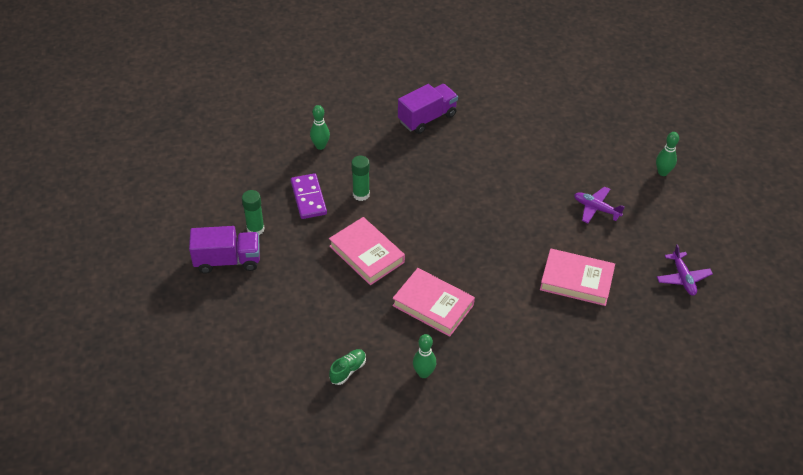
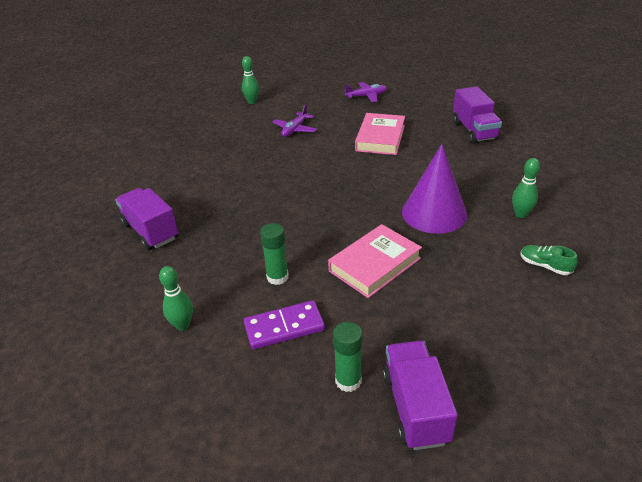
camera: 90 degrees left, 10 degrees down
(433, 305) = (434, 213): pink book -> purple cone
(593, 372) = (474, 131): none -> purple truck

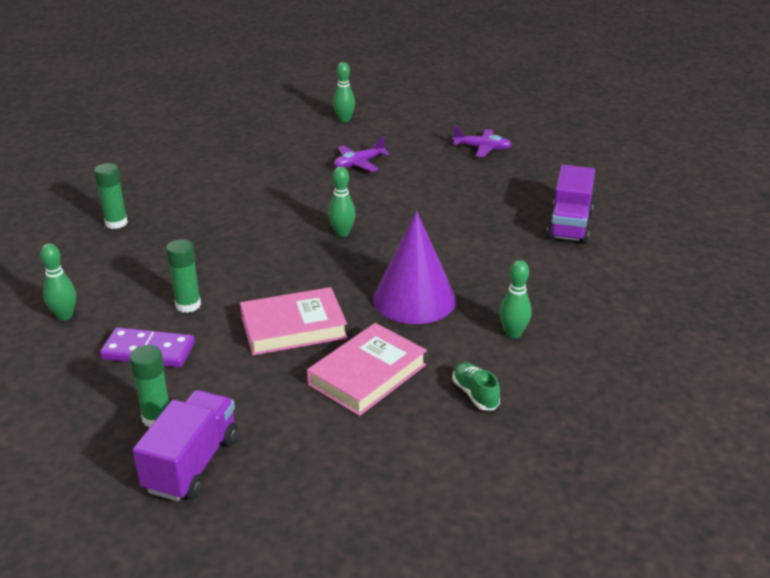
camera: 25 degrees right, 5 degrees down
(150, 231) = (116, 223): purple truck -> green glue stick
(335, 182) = (342, 233): none -> green bowling pin
(380, 138) = (445, 201): pink book -> pink book (367, 375)

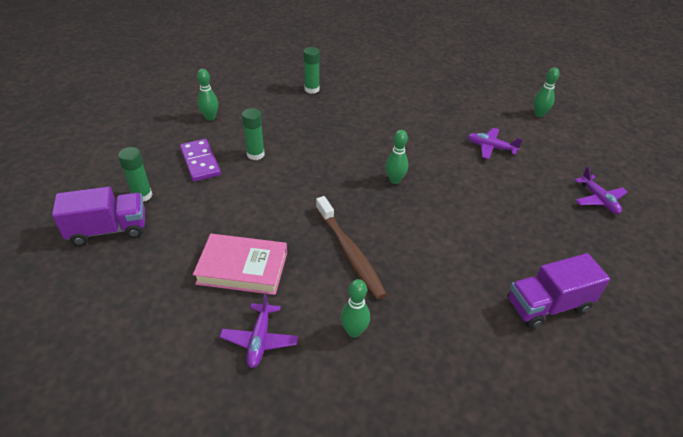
camera: 55 degrees right, 10 degrees up
(293, 327) = (268, 208): pink book -> none
(414, 299) = (350, 253): purple cone -> brown toothbrush
(475, 394) = (259, 340): green shoe -> purple plane

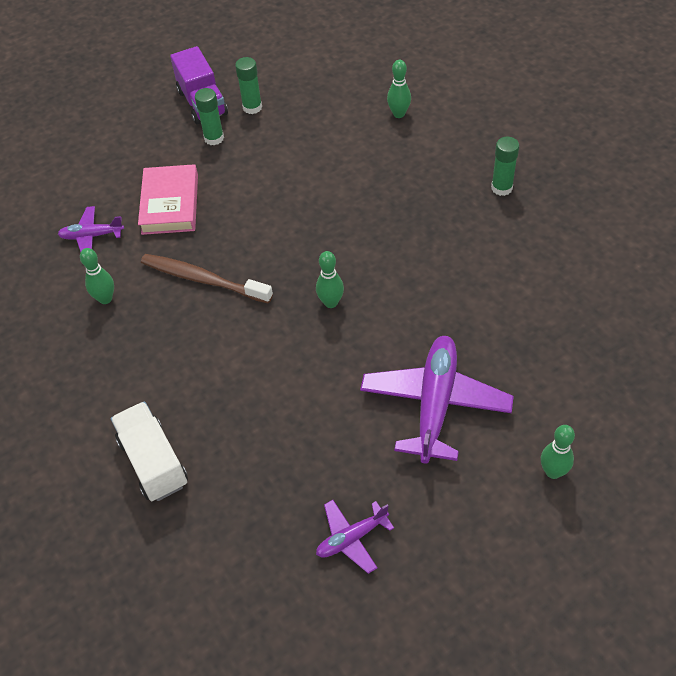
camera: 85 degrees right, 10 degrees up
(200, 162) = (315, 130): purple domino -> none
(255, 154) = (342, 169): green glue stick -> green glue stick (214, 138)
(350, 253) = (203, 279): brown toothbrush -> brown toothbrush turned 60 degrees clockwise
(490, 147) = (435, 404): purple plane -> purple plane, size x1.91
(548, 305) = (153, 462): purple truck -> white truck

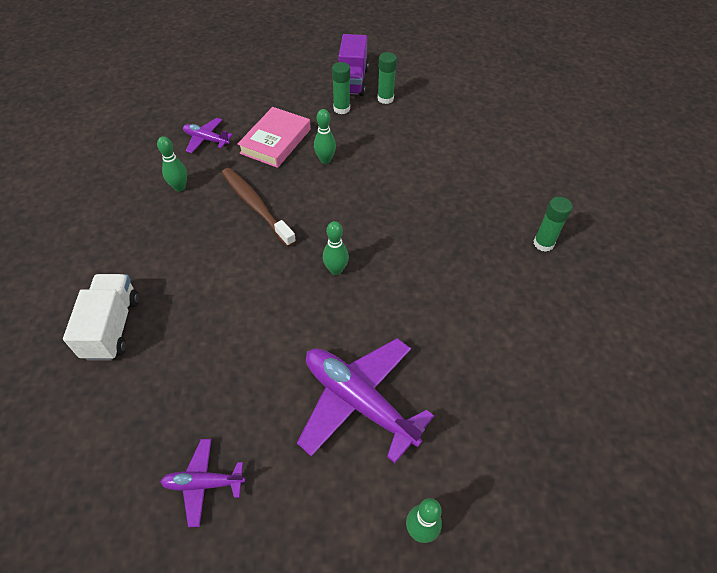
camera: 25 degrees right, 0 degrees up
(399, 114) = (495, 148): green bowling pin -> green bowling pin (325, 160)
(435, 404) = (359, 401): purple plane -> purple plane turned 90 degrees counterclockwise

